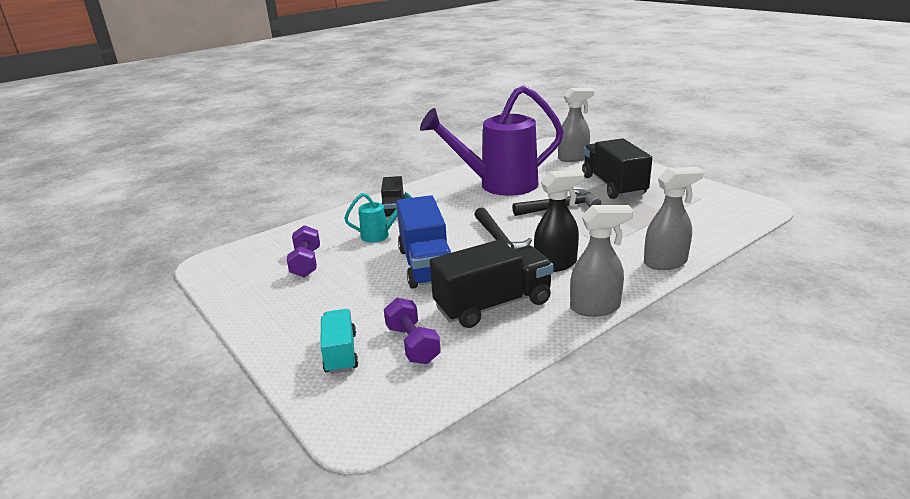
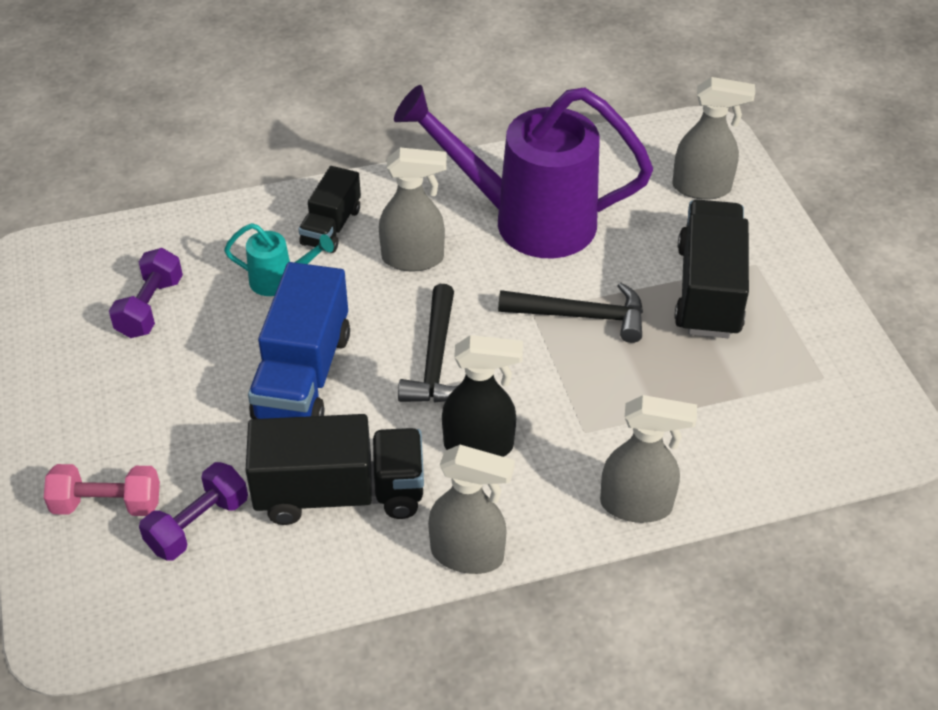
camera: 20 degrees right, 20 degrees up
(341, 353) = (107, 504): turquoise truck -> pink dumbbell
(412, 344) = (198, 524): purple dumbbell -> purple dumbbell turned 45 degrees clockwise
(450, 210) = (413, 259): none -> grey spray bottle

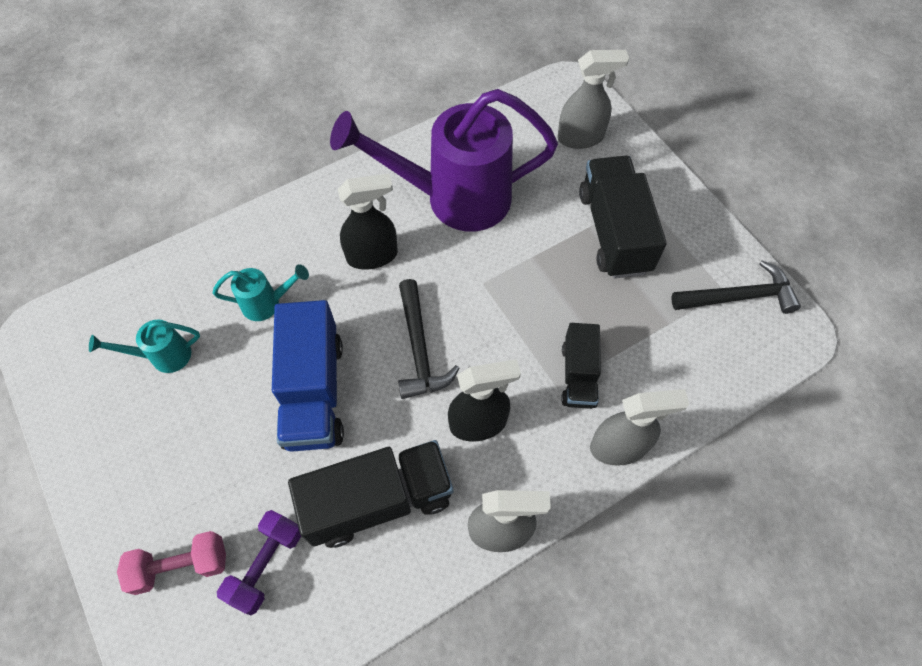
camera: 15 degrees left, 15 degrees up
(150, 307) = (163, 356): purple dumbbell -> turquoise watering can
(331, 227) = (296, 240): black truck -> black truck (578, 375)
(413, 259) = (373, 256): grey spray bottle -> black spray bottle
(580, 316) = (522, 278): black hammer -> black hammer (738, 297)

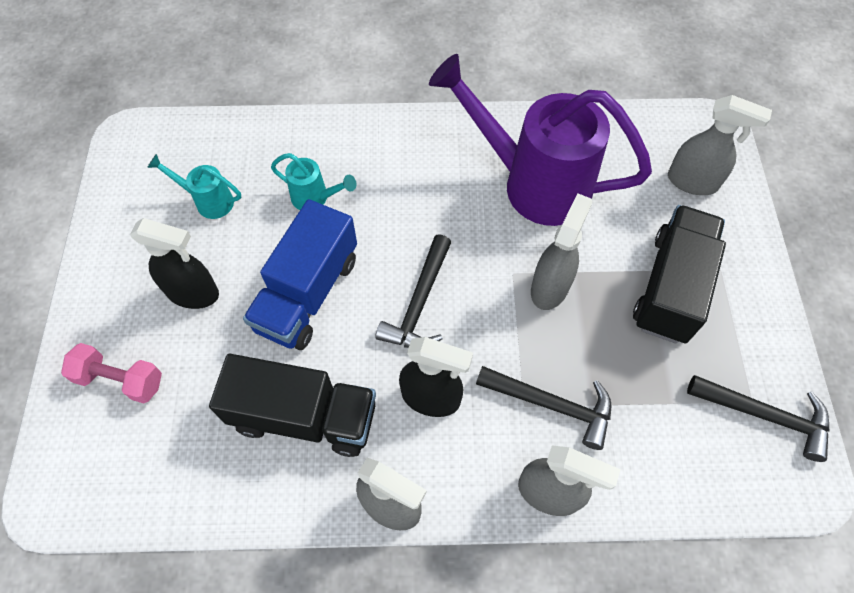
camera: 30 degrees right, 0 degrees up
(266, 564) = (183, 417): purple dumbbell -> none
(373, 256) = (428, 200): black spray bottle -> black spray bottle (193, 293)
(520, 279) = (550, 287): none -> grey spray bottle
(578, 375) = (551, 404): black truck -> black hammer

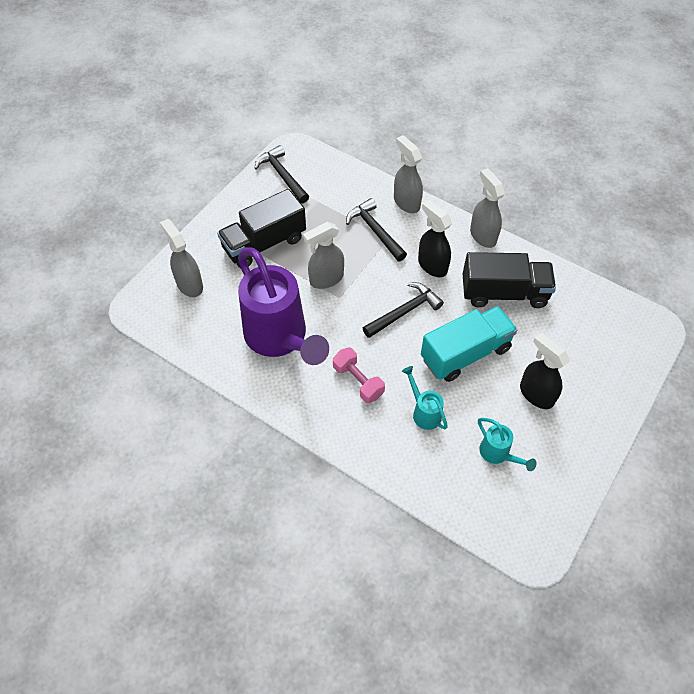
camera: 145 degrees left, 5 degrees down
(120, 380) = (600, 367): pink dumbbell -> pink dumbbell (358, 381)
(304, 416) = (504, 293): black truck -> black truck turned 135 degrees clockwise
(308, 293) = (465, 353): blue truck -> turquoise truck

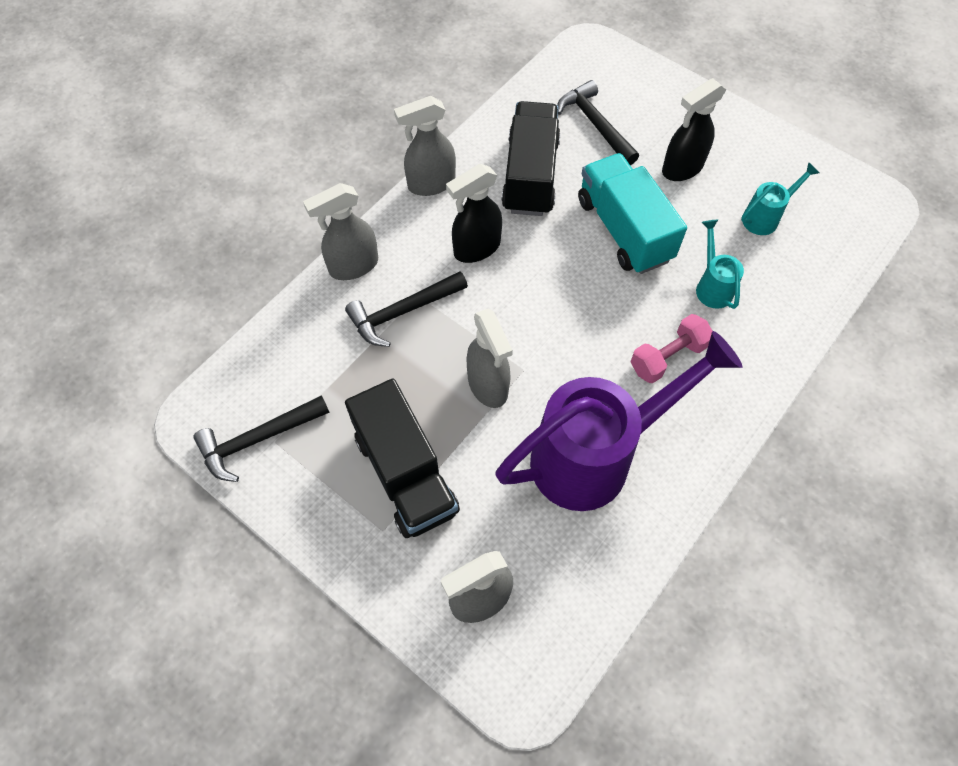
camera: 85 degrees left, 5 degrees up
(404, 312) = (554, 290): black hammer -> black hammer (595, 125)
(424, 412) = (712, 286): turquoise watering can -> turquoise watering can turned 105 degrees clockwise

